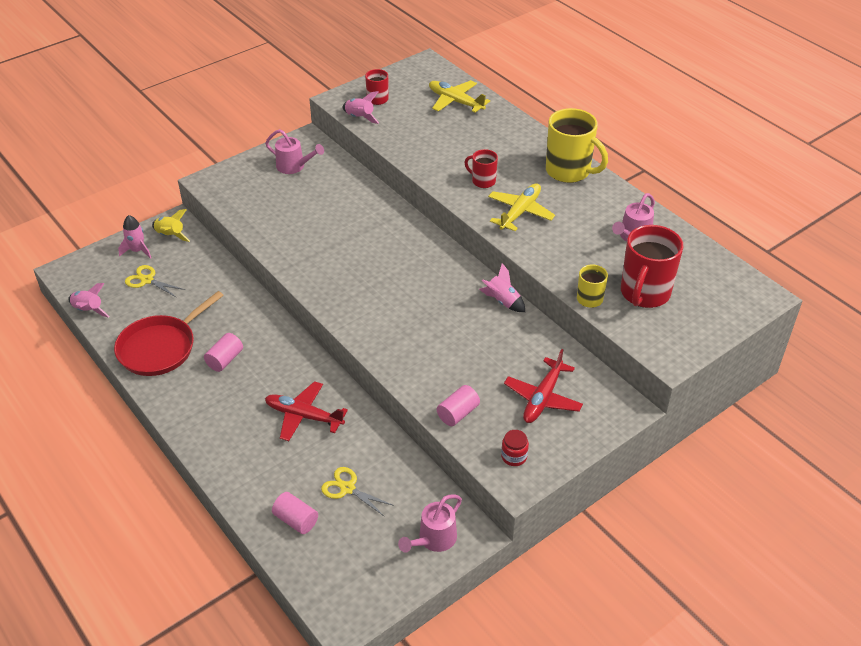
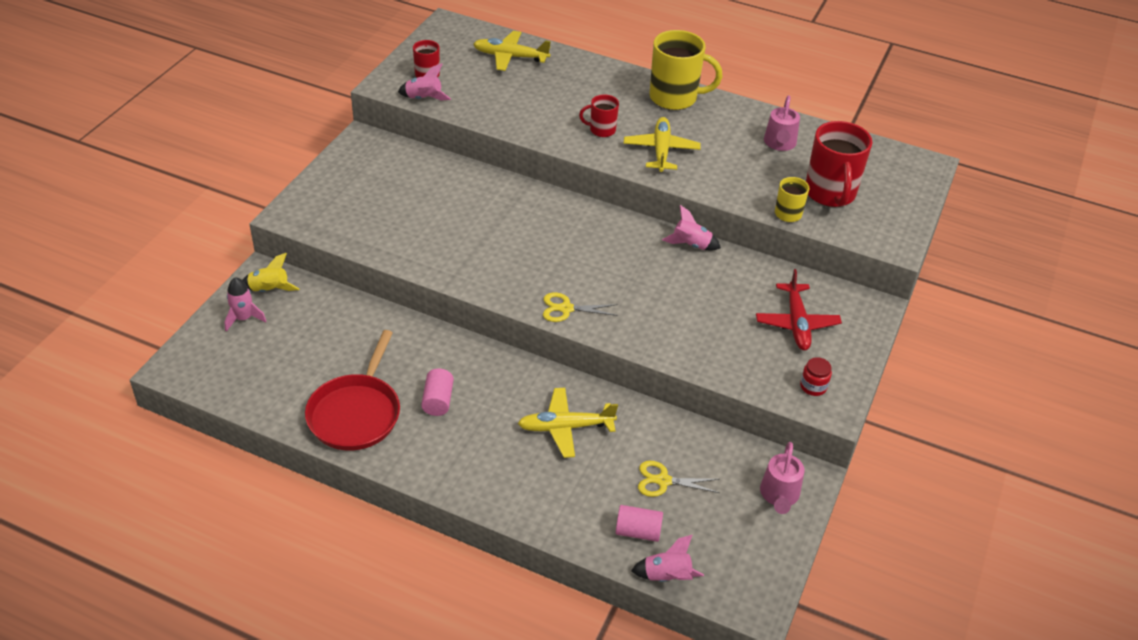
camera: 30 degrees left, 0 degrees up
(88, 310) = (238, 402): pink rocket -> pink rocket (667, 576)
(147, 280) = (281, 347): yellow scissors -> yellow scissors (566, 309)
(294, 166) = (373, 172): pink watering can -> none
(304, 416) = (566, 427): red plane -> yellow plane
(458, 413) = (733, 365): pink cylinder -> none

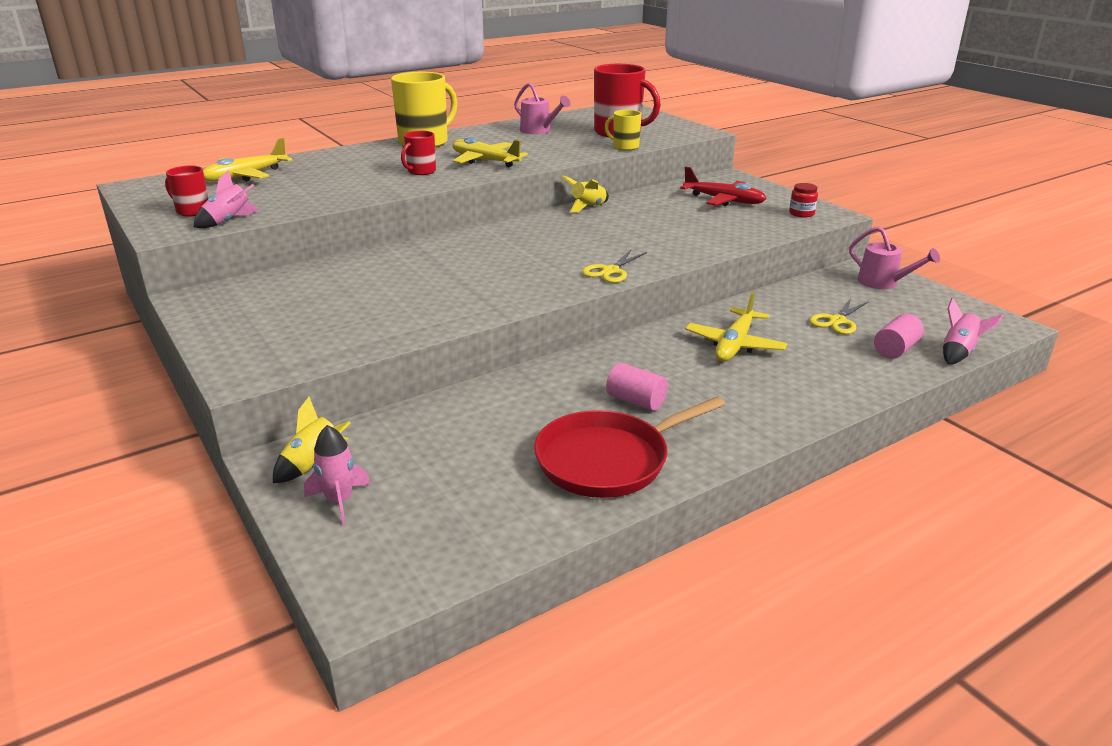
camera: 55 degrees left, 15 degrees down
(356, 413) = (608, 460): red pan -> red pan turned 105 degrees clockwise
(691, 245) = (588, 207): pink rocket -> yellow rocket

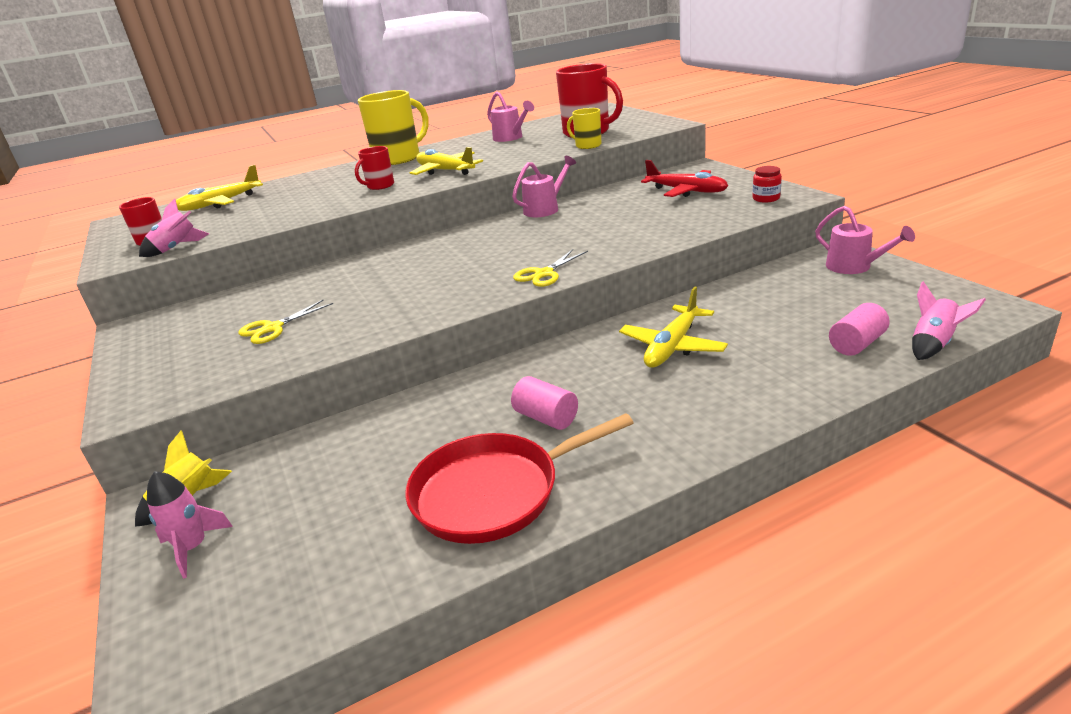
camera: 10 degrees right, 0 degrees up
(588, 207) = (545, 209): yellow rocket -> pink watering can
(837, 321) = (794, 314): yellow scissors -> yellow scissors (273, 328)

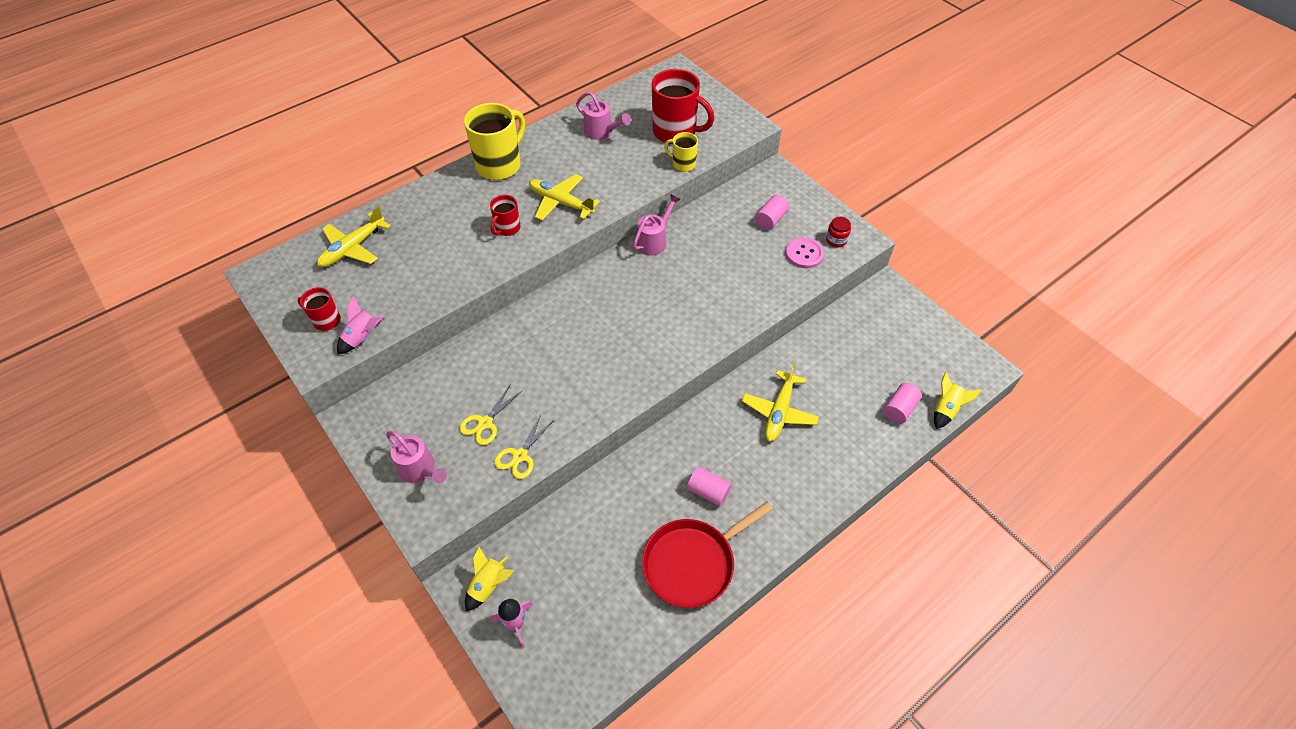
camera: 15 degrees left, 25 degrees up
(544, 274) = (681, 351): yellow scissors -> yellow scissors (520, 456)
(686, 191) = (770, 219): red plane -> pink cylinder
(723, 208) = (804, 254): none -> pink button
(855, 267) = (898, 312): pink watering can -> pink watering can (420, 470)
(933, 344) = (946, 409): pink rocket -> yellow rocket

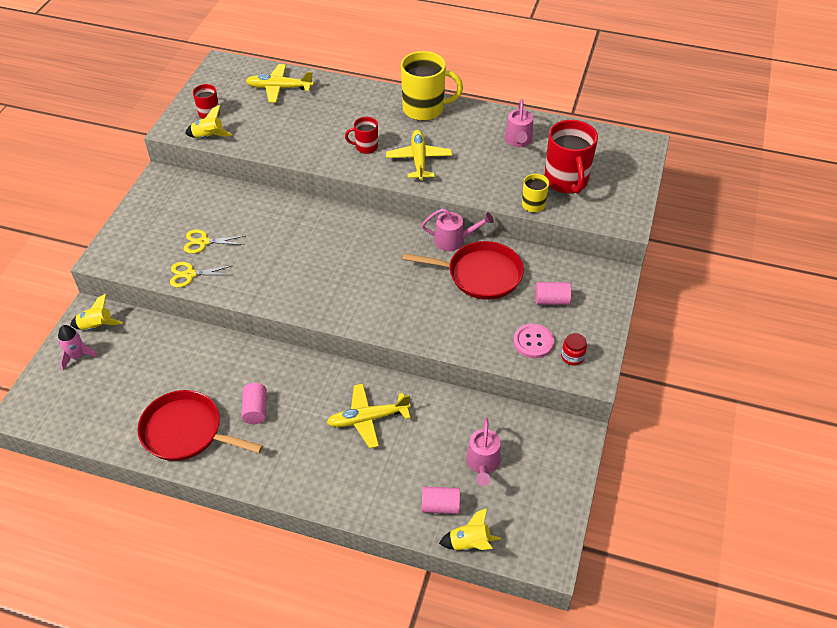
camera: 55 degrees right, 5 degrees down
(363, 337) = (208, 137): pink rocket -> yellow rocket
(420, 470) = (144, 232): pink watering can -> pink watering can (483, 464)
(707, 245) = (480, 274): none -> red pan

